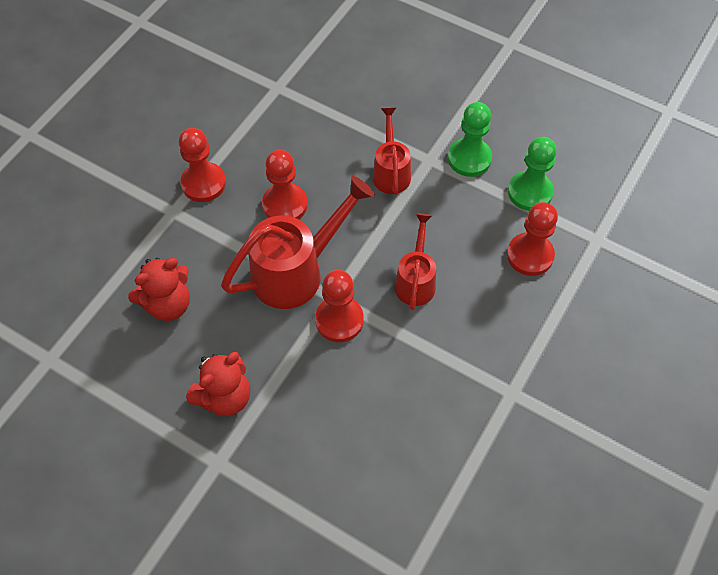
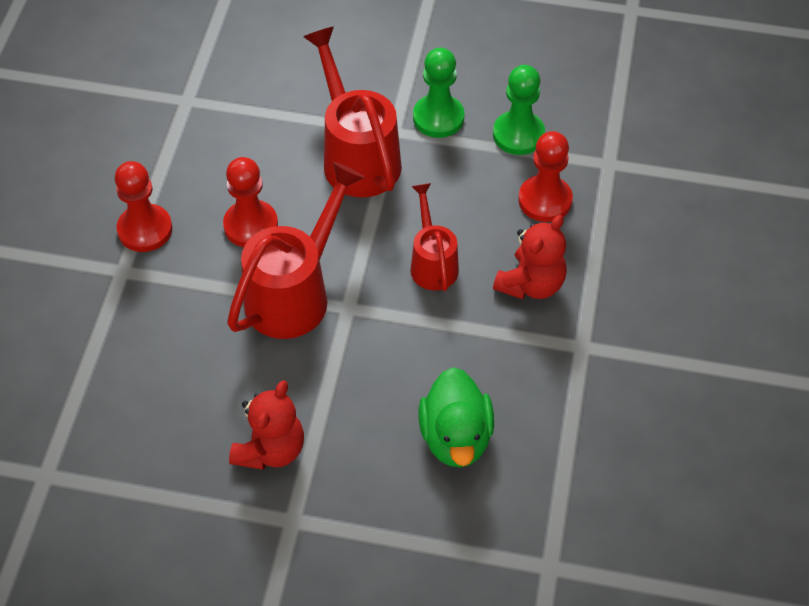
camera: 20 degrees left, 5 degrees down
(168, 304) = (161, 372): red teddy bear -> red teddy bear (531, 284)
(339, 320) = (365, 329): red pawn -> none
(375, 437) = (456, 437): none -> green duck
(391, 172) = (357, 157): red watering can -> red watering can, size x1.70

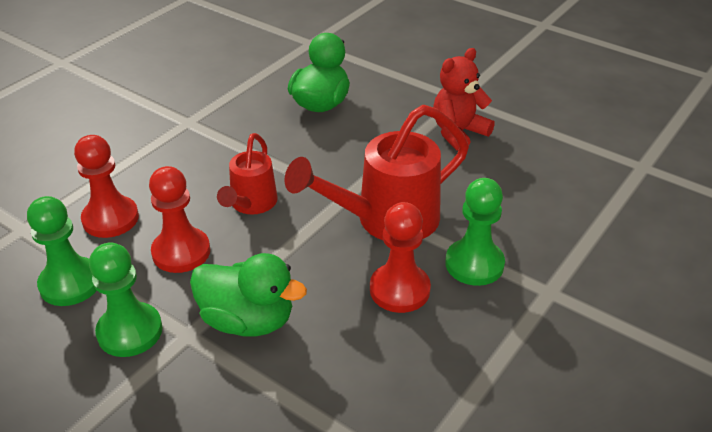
camera: 155 degrees left, 15 degrees down
(145, 230) = (515, 323): red pawn -> red pawn (181, 252)
(195, 274) = (474, 264): none -> green pawn
(357, 157) = (248, 320): red watering can -> green duck
(531, 284) = (186, 166): red teddy bear -> none

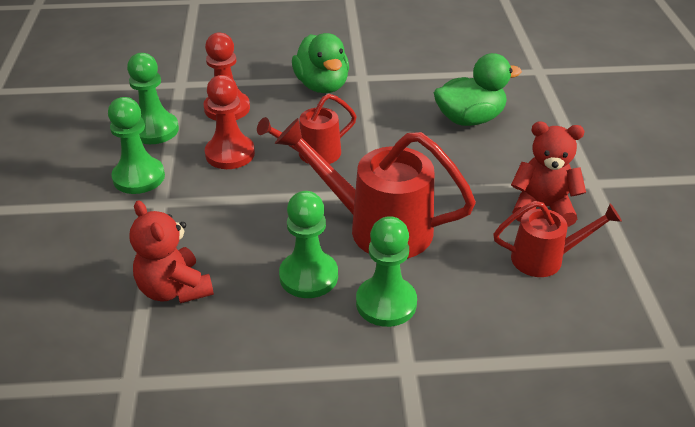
camera: 50 degrees right, 0 degrees up
(248, 320) = (198, 220): green duck -> green duck (322, 86)
(323, 384) = (174, 289): none -> red teddy bear
(399, 290) = (308, 276): red pawn -> green pawn
(509, 163) = (544, 258): none -> red watering can

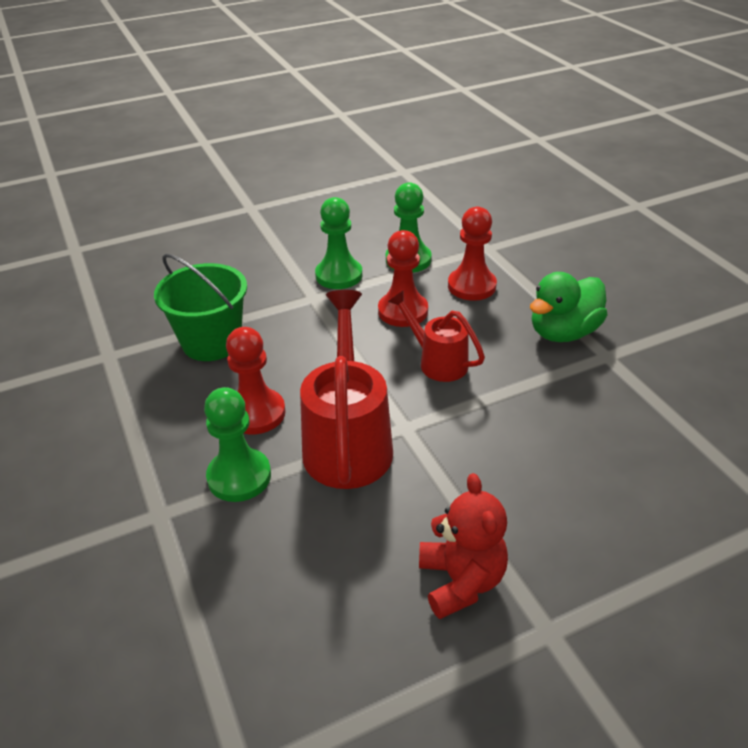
camera: 70 degrees right, 0 degrees up
(174, 289) = (212, 342): red teddy bear -> green bucket
(308, 276) = (256, 413): green pawn -> red pawn
(470, 119) = (599, 469): green duck -> none
(544, 258) = (363, 601): red watering can -> none

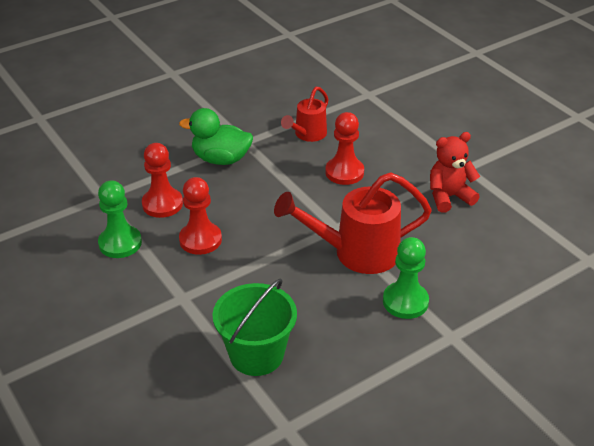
camera: 100 degrees left, 0 degrees up
(256, 413) = (340, 305): red pawn -> red pawn (344, 172)
(339, 275) = (146, 285): green pawn -> none
(437, 362) = (263, 217): red watering can -> red watering can (308, 135)
(563, 332) = (221, 159): green duck -> green duck turned 150 degrees clockwise

